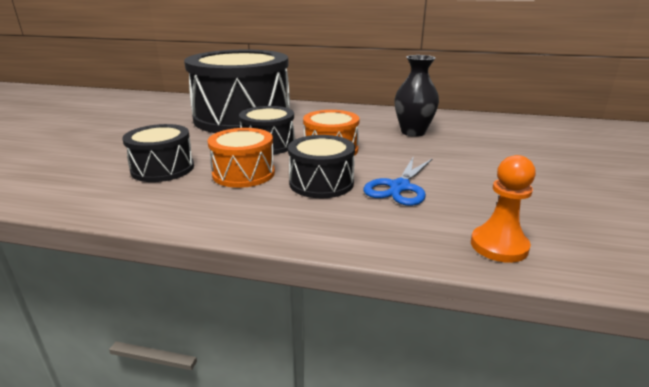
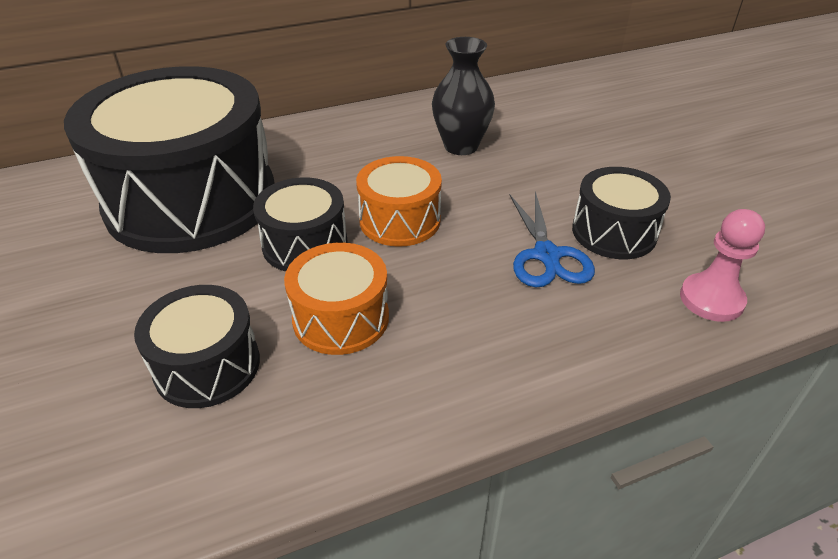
camera: 35 degrees left, 15 degrees up
(321, 183) = (457, 288): black drum -> black drum (614, 232)
(499, 246) = (711, 299): orange pawn -> pink pawn

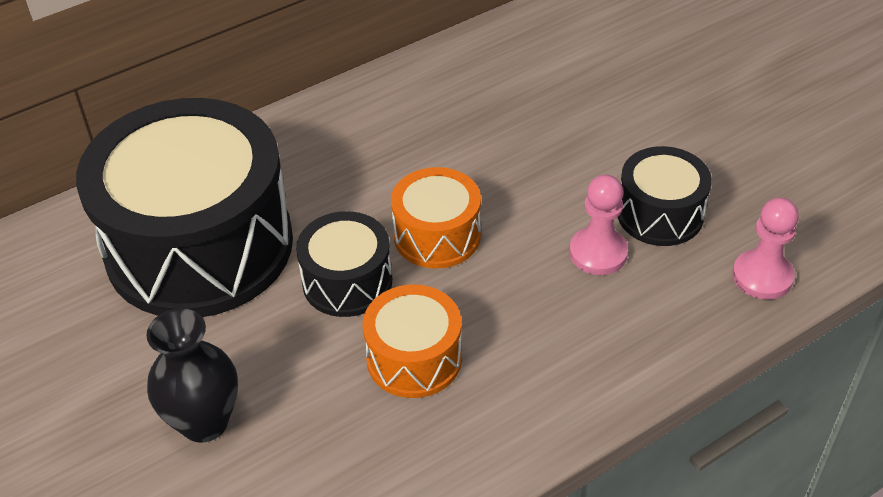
camera: 10 degrees left, 5 degrees up
(207, 365) = (304, 430): black drum -> none
(461, 146) = (475, 125): black vase -> black vase (204, 422)
(547, 255) = (598, 253): blue scissors -> pink pawn

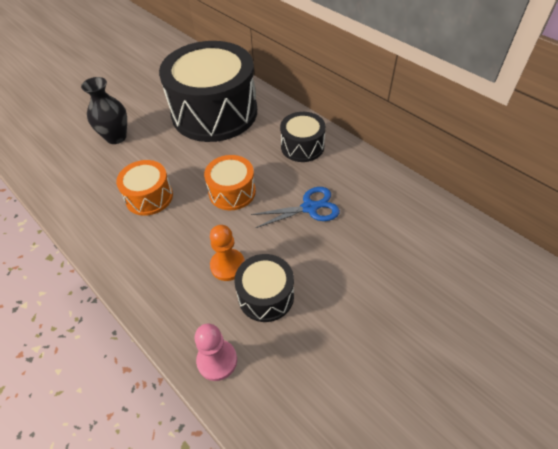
camera: 80 degrees right, 5 degrees up
(347, 281) = (197, 164): black drum -> black drum (302, 146)
(499, 145) = (309, 208): none -> blue scissors
(598, 253) = (227, 265): pink pawn -> orange pawn

